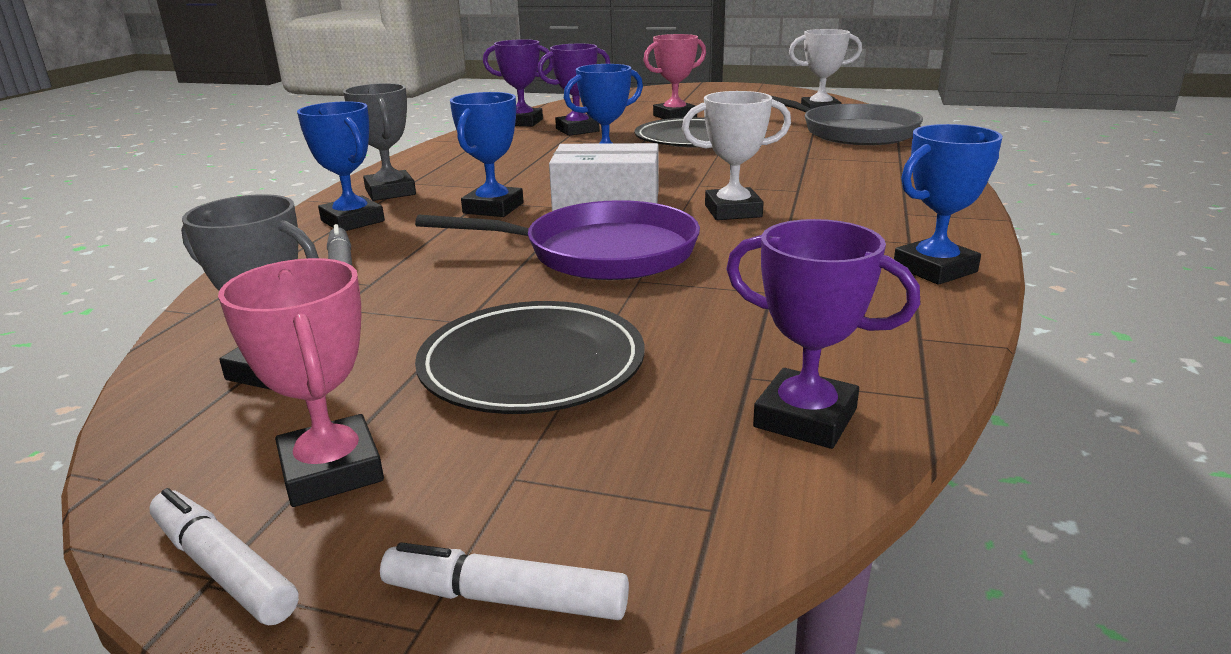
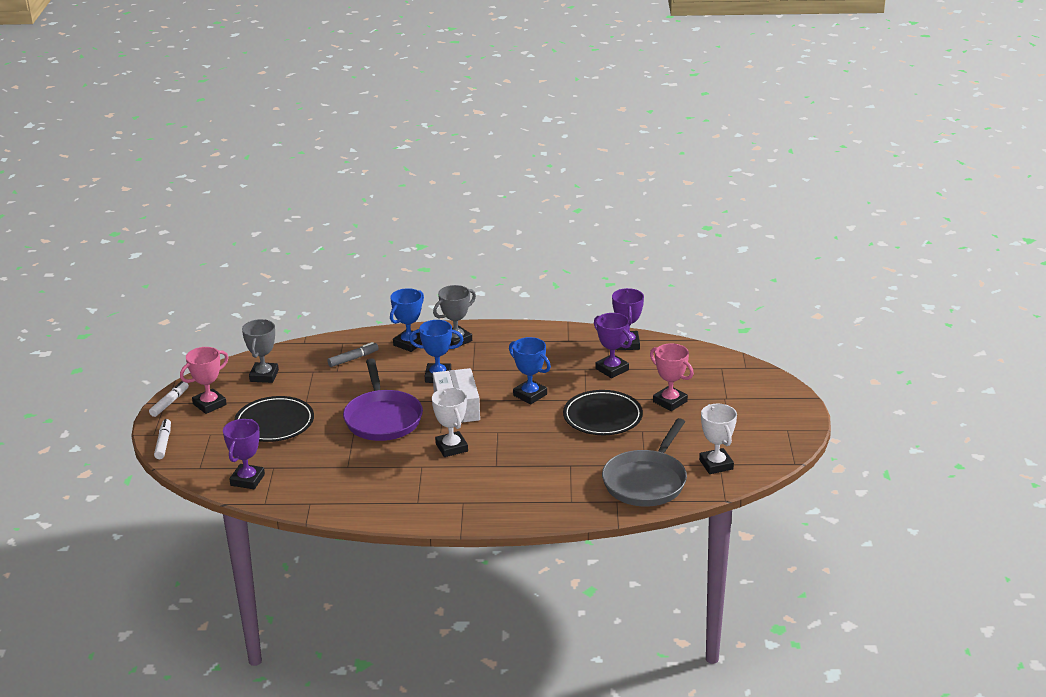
camera: 75 degrees right, 5 degrees up
(934, 269) = (382, 508): blue trophy -> none

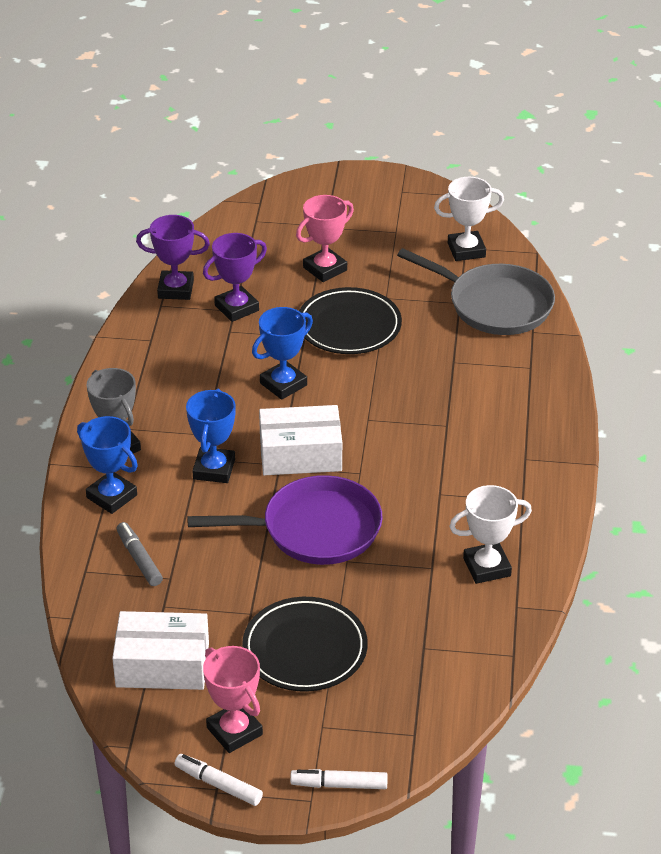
camera: 85 degrees left, 10 degrees up
(247, 480) = (453, 676): purple trophy -> none
(264, 376) = (162, 665): grey trophy -> white box
(451, 447) = (399, 463): white trophy -> white trophy (487, 567)

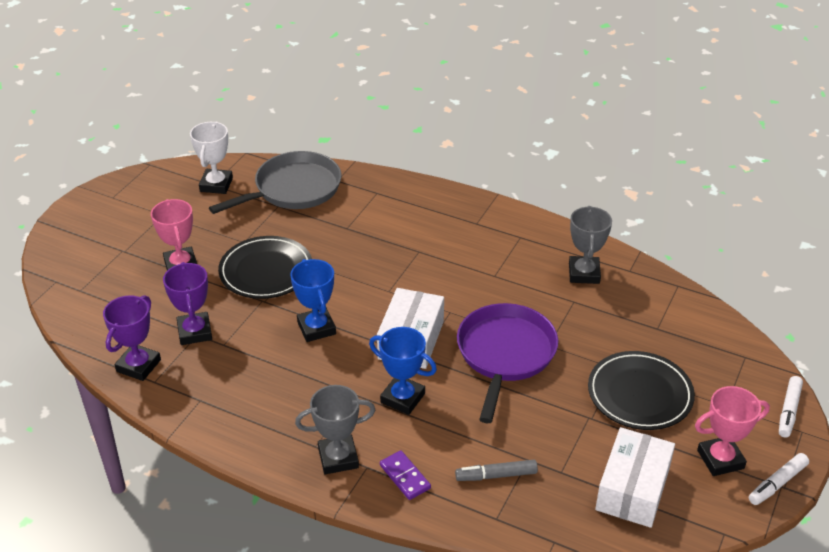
camera: 70 degrees left, 0 degrees up
(112, 496) = (404, 477): blue trophy -> purple domino
(487, 567) = (584, 273): white trophy -> grey trophy

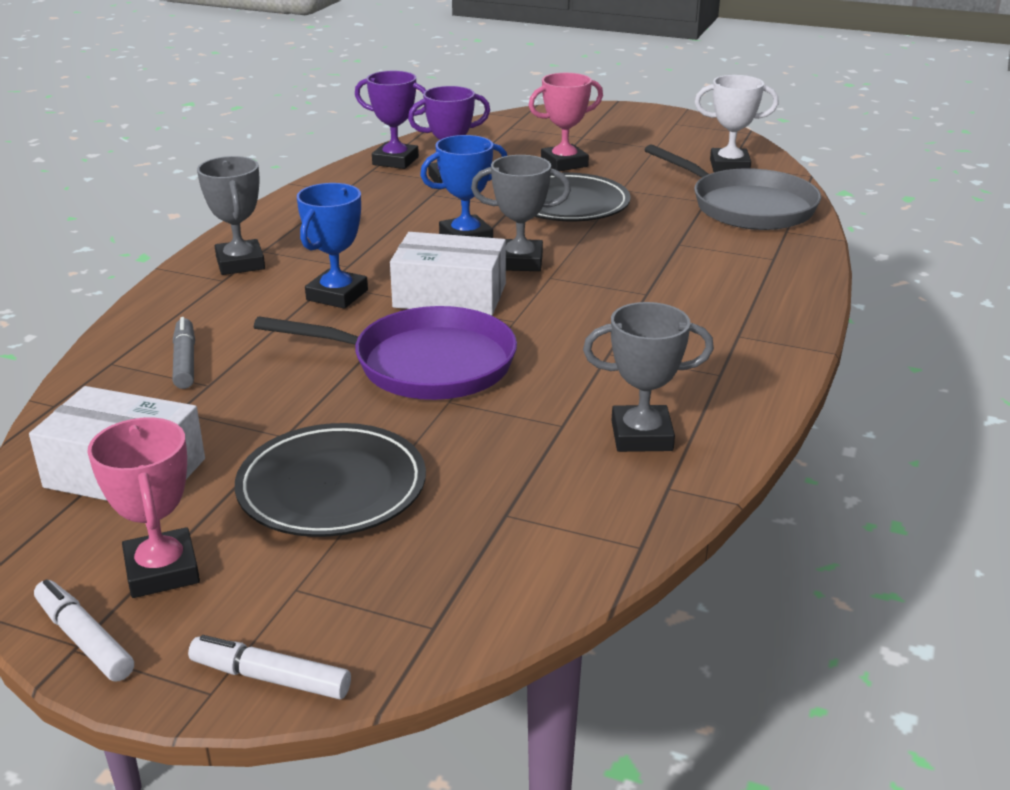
camera: 85 degrees right, 10 degrees down
(362, 303) = (520, 261): none -> grey trophy
(404, 477) = (200, 302): purple domino -> none

